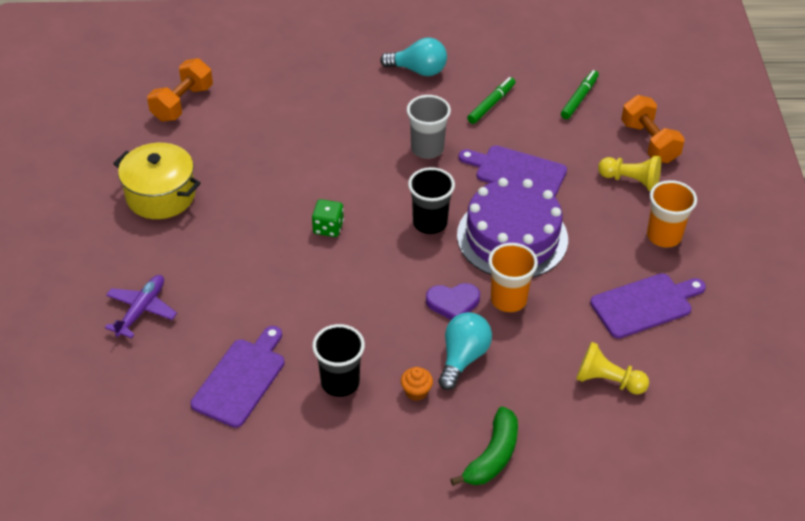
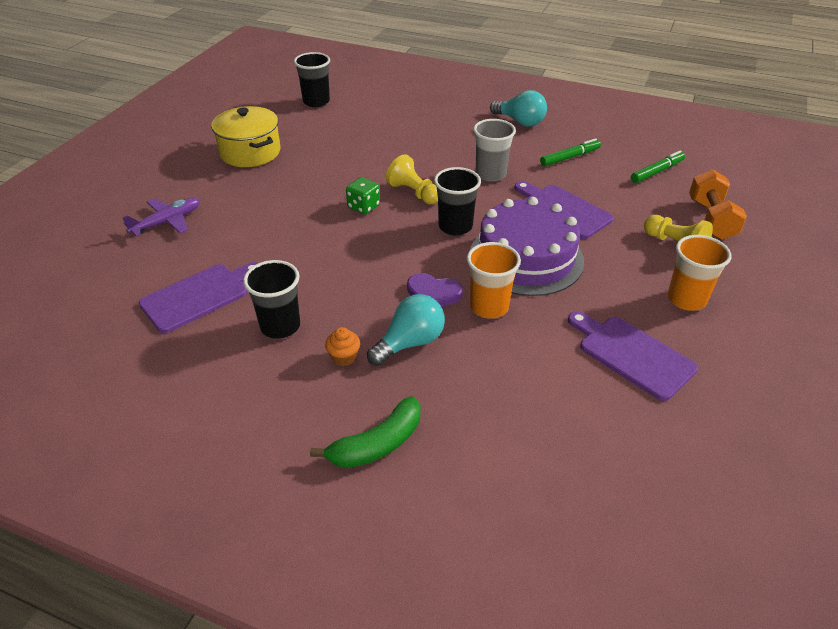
camera: 25 degrees right, 5 degrees down
(182, 103) = (316, 102): orange dumbbell -> black cup
(607, 381) = (549, 413): yellow pawn -> yellow pawn (414, 193)
(645, 305) = (632, 354): purple cutting board -> purple cutting board turned 135 degrees counterclockwise

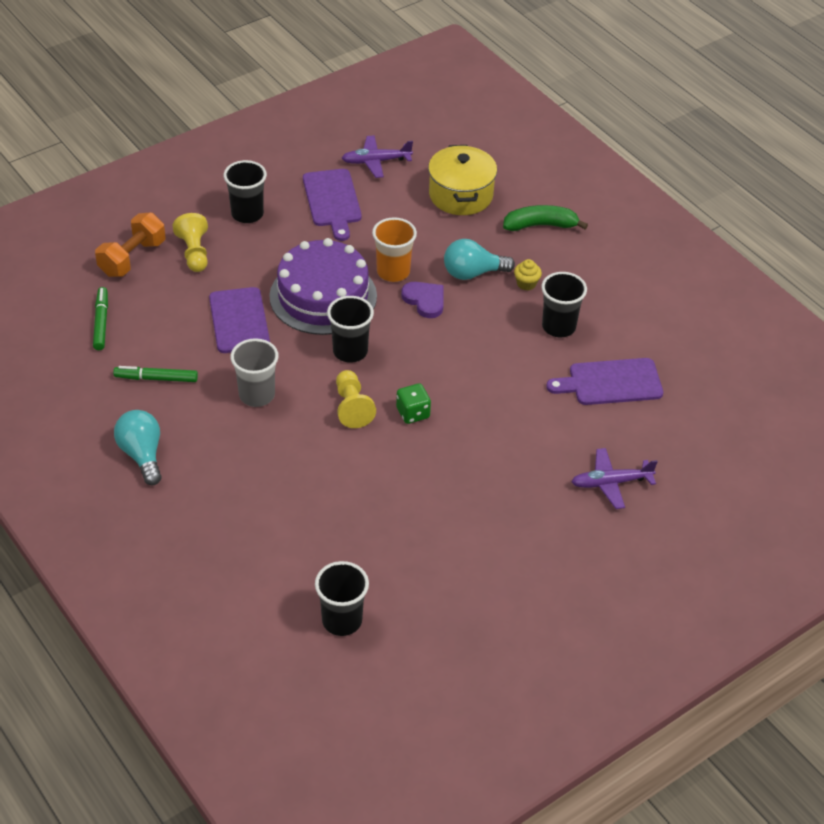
camera: 150 degrees left, 5 degrees up
(250, 152) = (479, 554): yellow pot -> yellow pot (460, 195)
(344, 357) = (526, 284): orange cupcake -> yellow cupcake
(651, 435) = (376, 161): none -> purple plane
(657, 171) = (101, 322): green marker -> green marker turned 90 degrees clockwise
(686, 299) = (247, 214): orange cup -> black cup

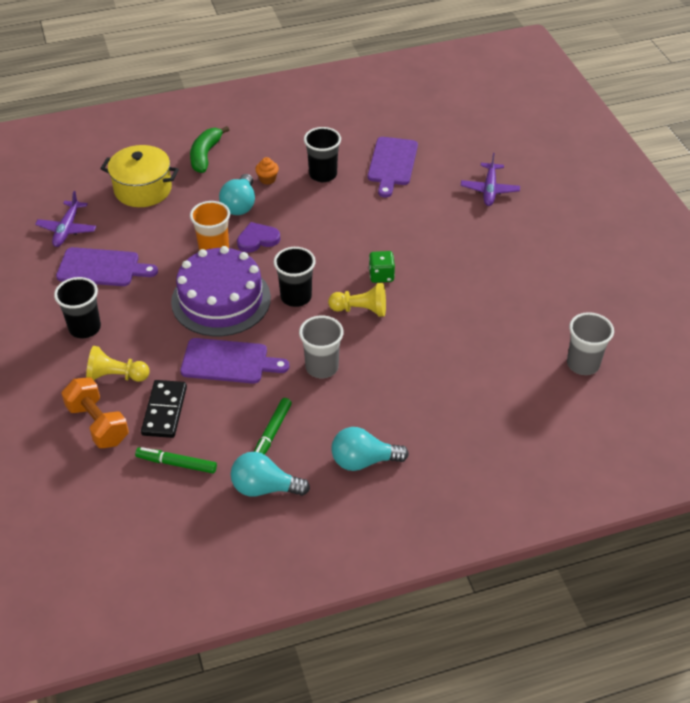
camera: 70 degrees left, 0 degrees up
(89, 390) = (264, 488): none -> turquoise light bulb
(162, 297) = (165, 411): none -> black domino
(342, 620) = (583, 364): black cup -> grey cup
(526, 284) = (267, 179): yellow cupcake -> orange cupcake

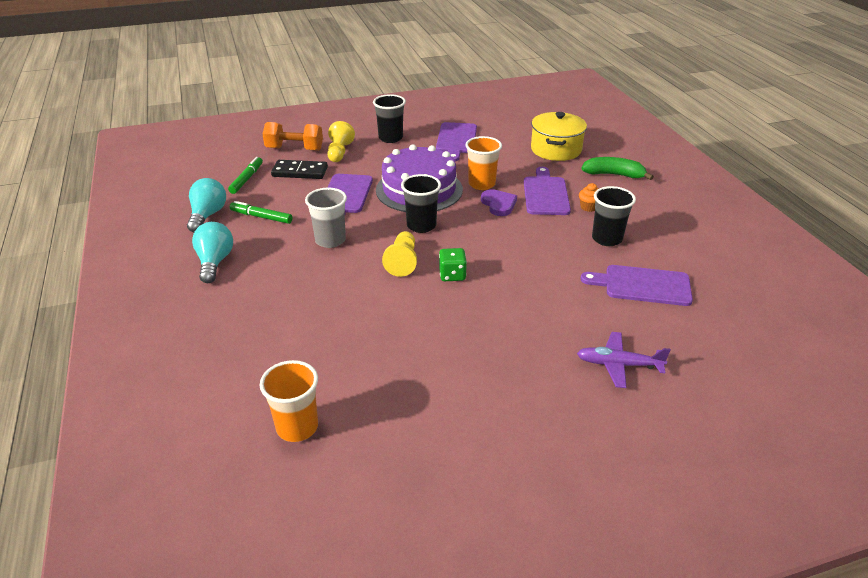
camera: 90 degrees right, 10 degrees down
(67, 229) = (500, 124): purple plane -> none
(98, 424) = (294, 149): orange dumbbell -> orange dumbbell turned 45 degrees clockwise
(240, 205) = (546, 194): turquoise light bulb -> purple cutting board
(583, 364) = (297, 427): grey cup -> orange cup

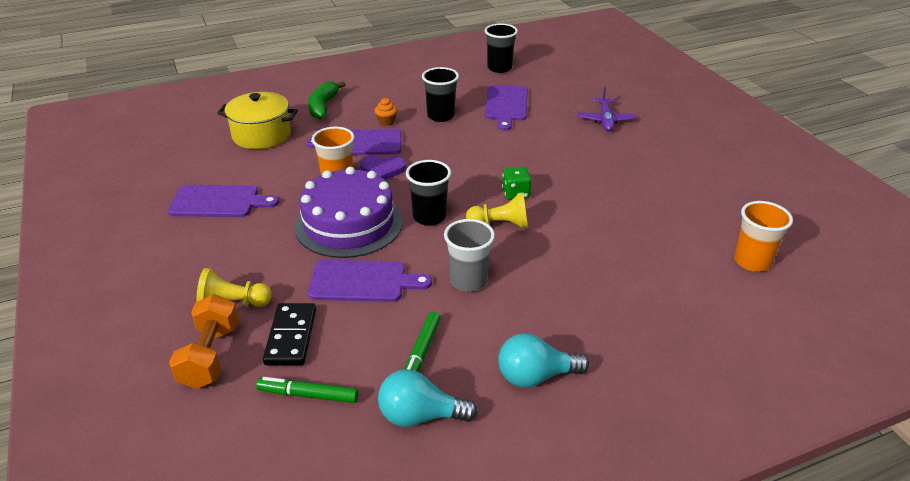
camera: 95 degrees left, 0 degrees up
(390, 138) = (198, 258): black cup -> black cup (499, 68)
(498, 204) = (382, 170): purple heart -> purple heart turned 150 degrees counterclockwise

